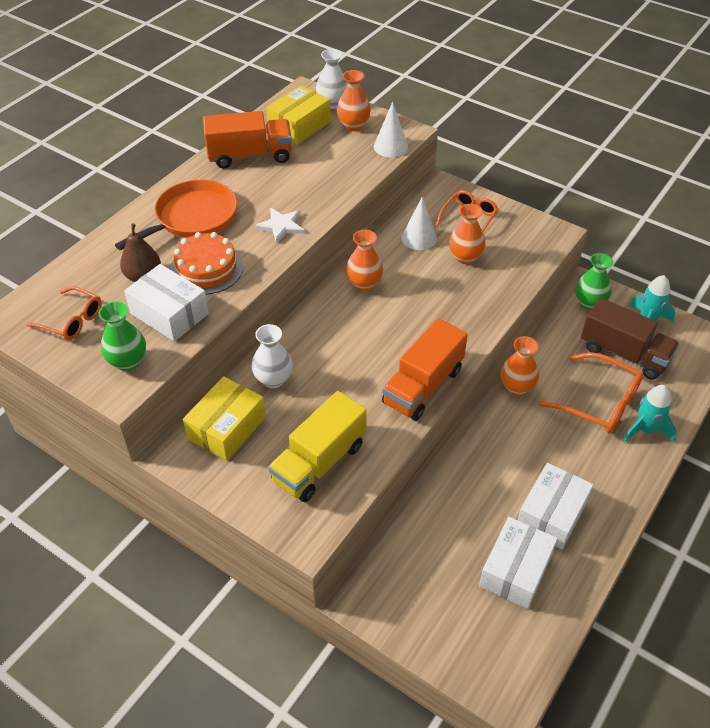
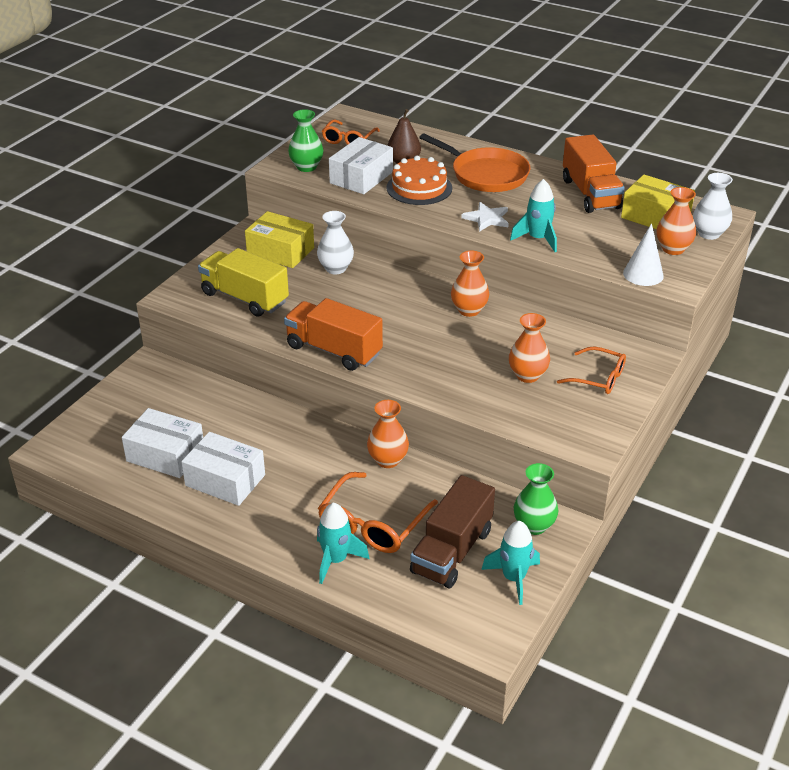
camera: 85 degrees right, 10 degrees down
(325, 198) = (538, 239): none -> turquoise rocket
(419, 238) = (550, 343): white cone -> none

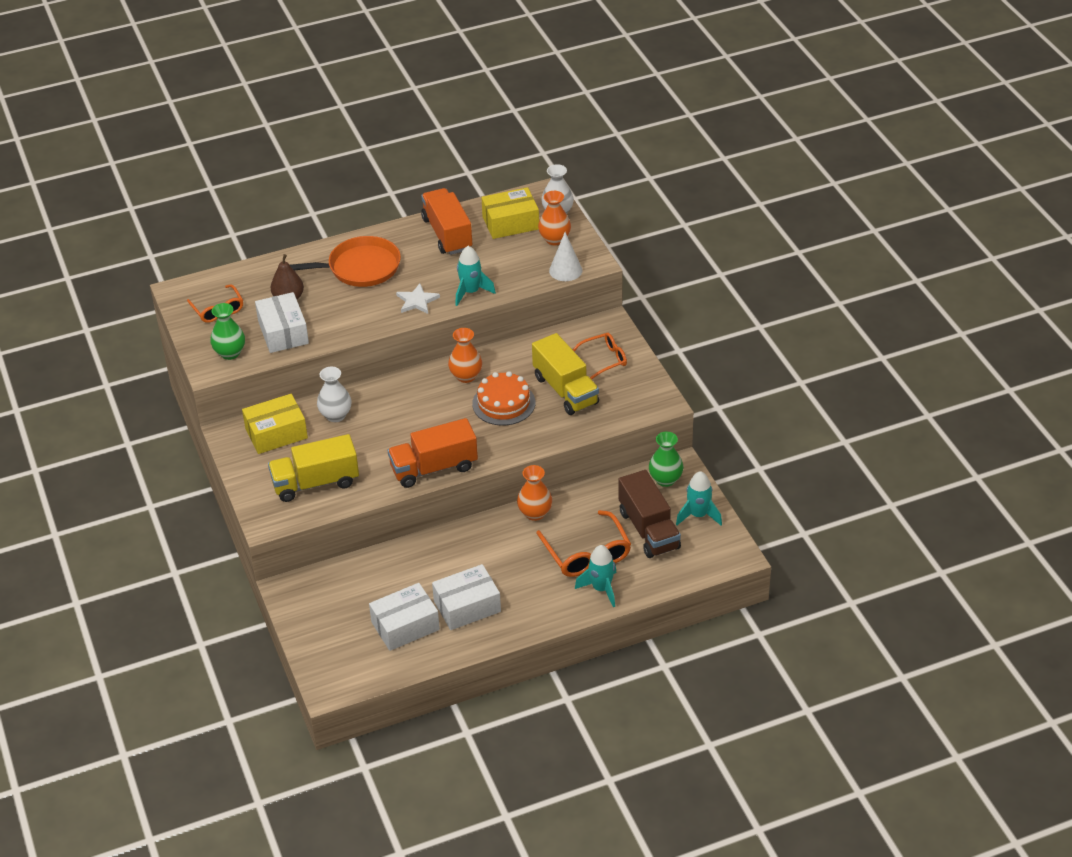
camera: 50 degrees left, 5 degrees up
(419, 188) = (335, 311): orange cake -> orange cake (503, 403)
(527, 375) = (565, 390): orange vase -> yellow truck
(590, 194) = (447, 234): orange truck -> orange truck turned 135 degrees counterclockwise

